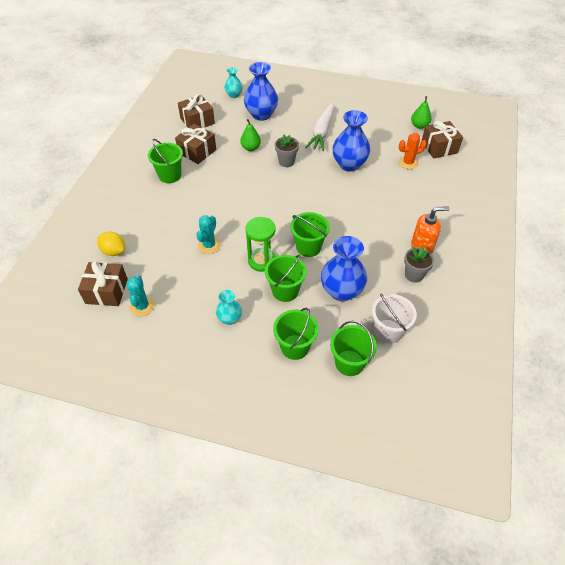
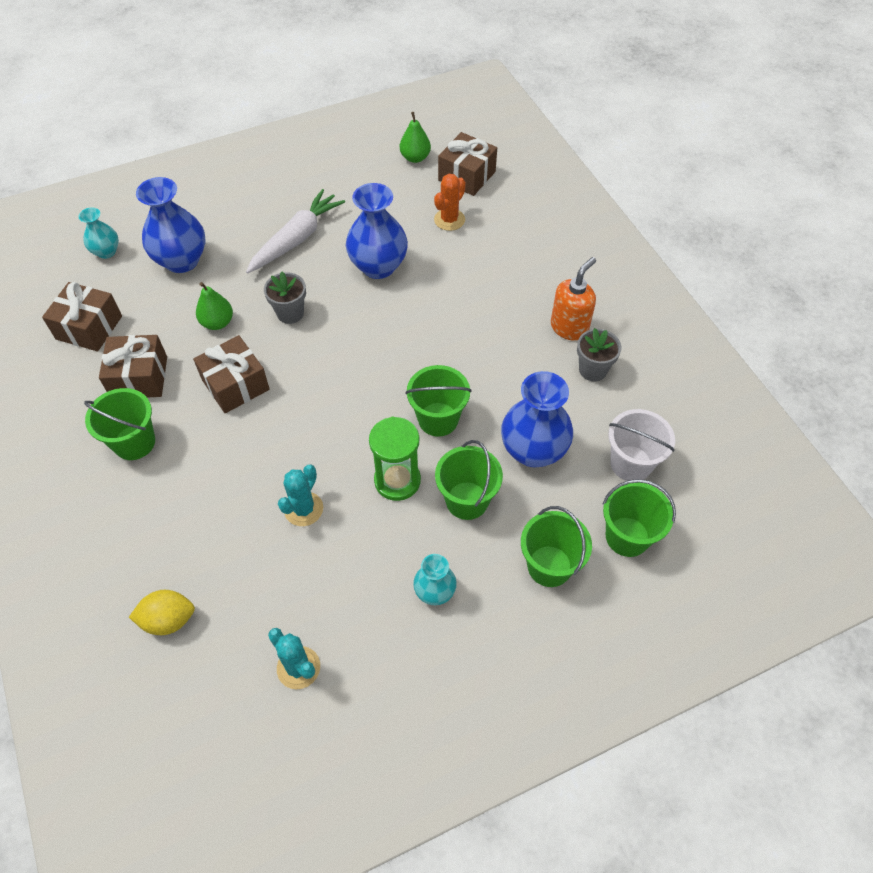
camera: 40 degrees left, 5 degrees up
(106, 291) = (221, 687): brown gift -> brown gift (235, 384)
(209, 245) = (303, 509): turquoise cactus -> turquoise cactus turned 45 degrees clockwise
(322, 132) = (297, 239): white carrot -> white carrot turned 120 degrees counterclockwise

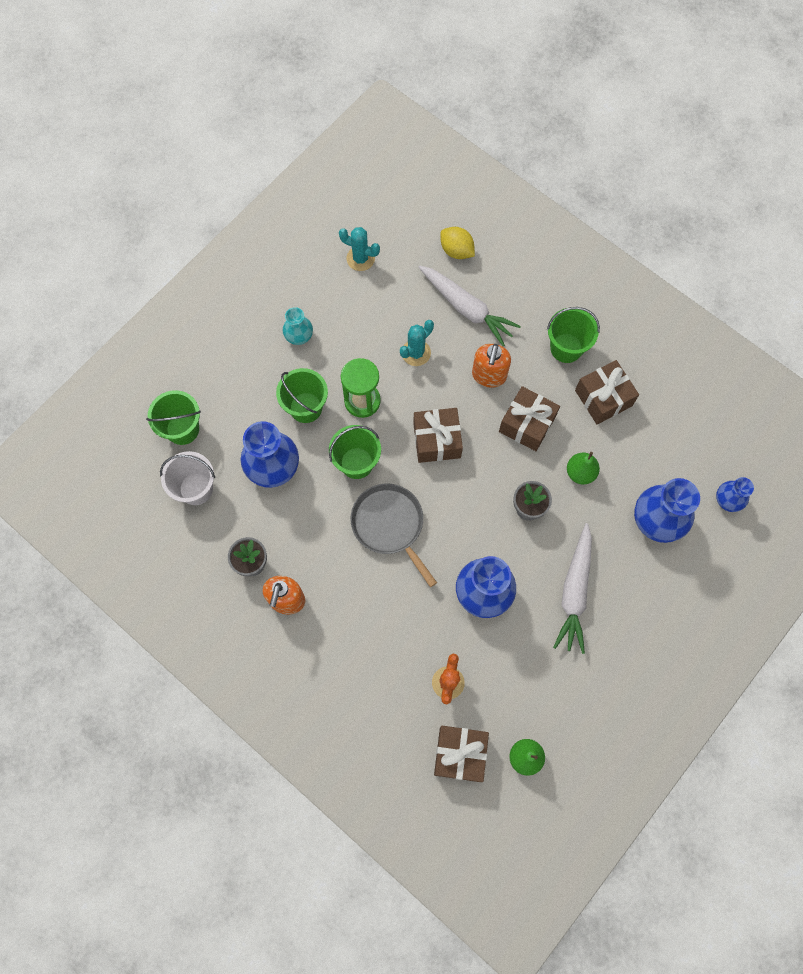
camera: 155 degrees right, 15 degrees up
(89, 327) = (677, 422): brown gift -> brown gift (437, 440)
(106, 252) = (727, 500): turquoise vase -> blue vase
(168, 620) = (456, 251): yellow lemon -> yellow lemon turned 75 degrees clockwise
(209, 536) = (467, 308): none -> white carrot
(239, 449) = (489, 376): none -> orange soap dispenser
(303, 509) = (416, 353): turquoise cactus -> turquoise cactus turned 45 degrees clockwise
(434, 350) = (389, 525): none -> grey pan
(549, 566) = (230, 385): green bucket -> none

